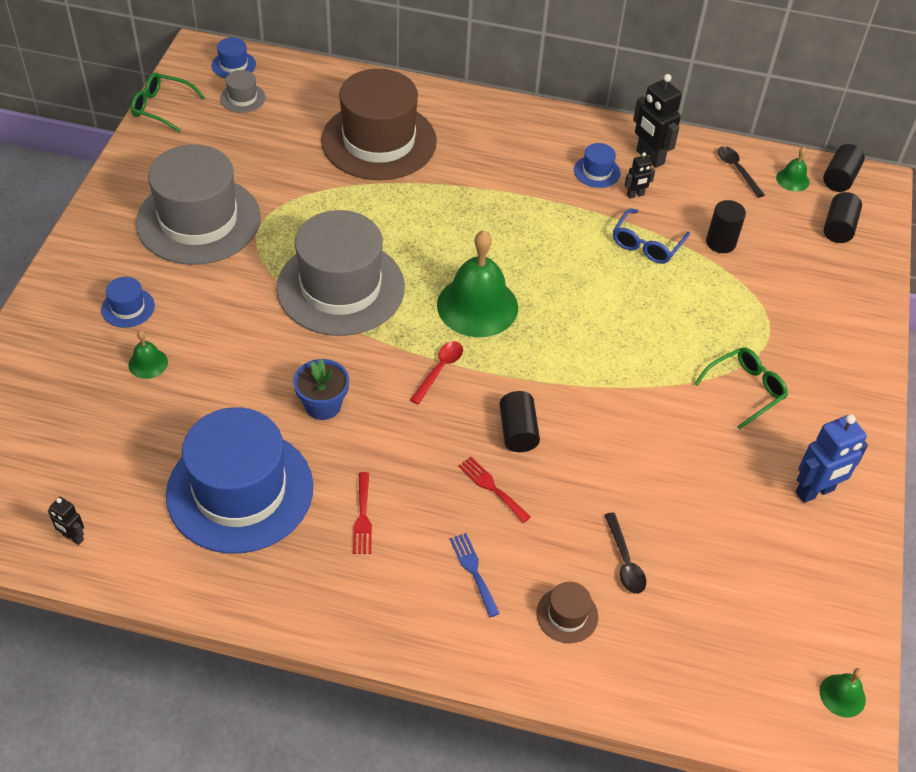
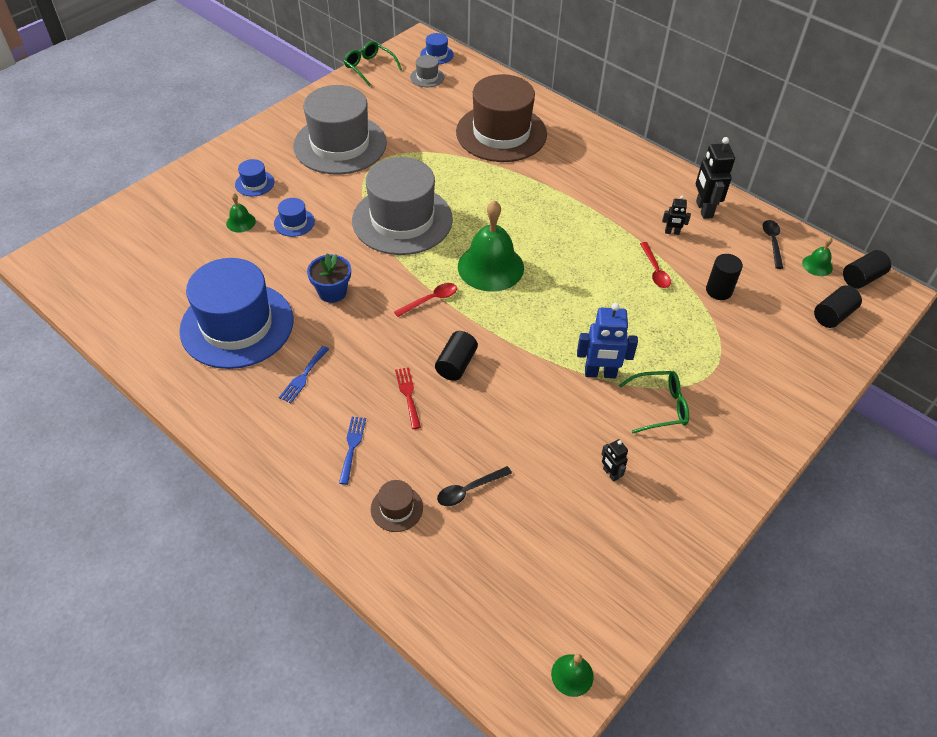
camera: 30 degrees right, 0 degrees up
(73, 537) = (115, 311): black robot -> black robot (610, 474)
(363, 517) = (303, 376): red fork -> blue fork
(597, 171) = (652, 206): blue hat -> blue hat (294, 222)
(625, 561) = (469, 490): black spoon -> black spoon turned 45 degrees clockwise
(646, 244) = (655, 270): blue glasses -> red spoon
(815, 492) = (664, 507): blue robot -> blue robot (600, 373)

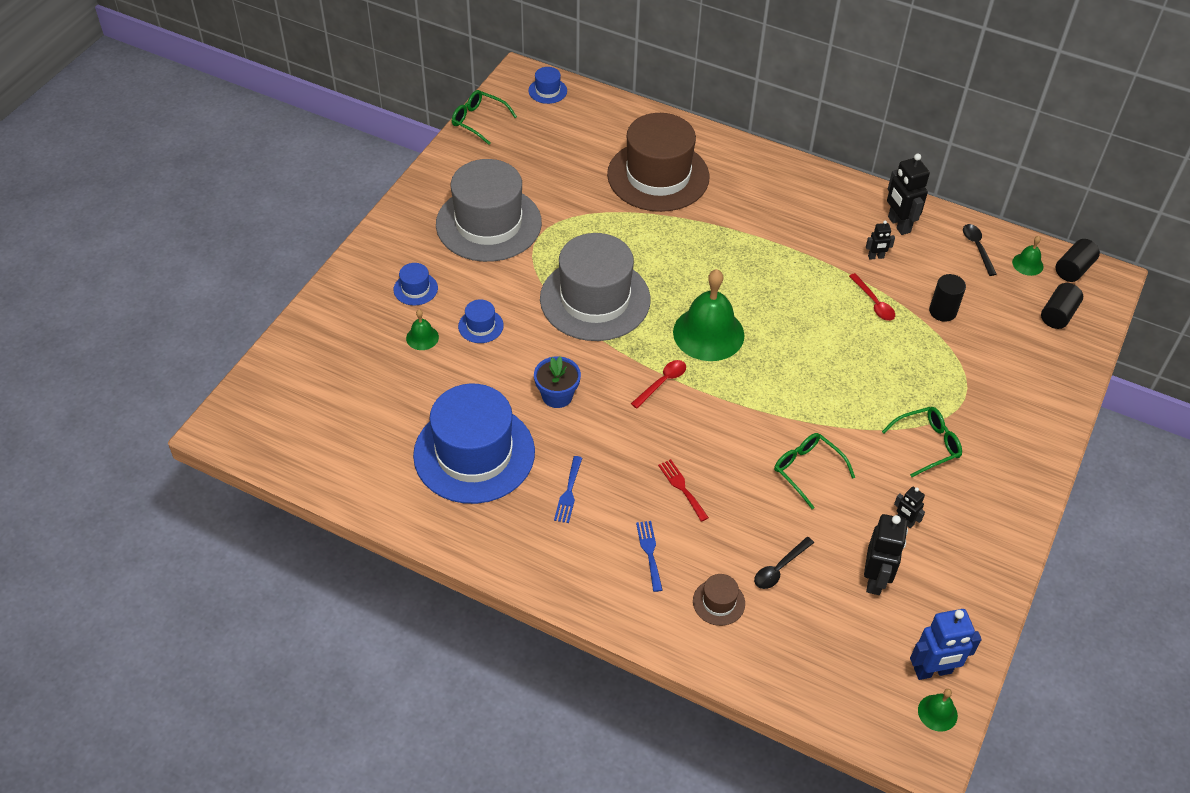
camera: 15 degrees left, 0 degrees up
(427, 77) = (549, 121): grey hat -> none
(456, 364) = (716, 445): black cylinder -> none
(533, 405) = (807, 470): none -> green glasses
(559, 523) = (875, 579): none -> black robot
(600, 373) = (859, 423): blue robot -> blue robot (933, 671)

